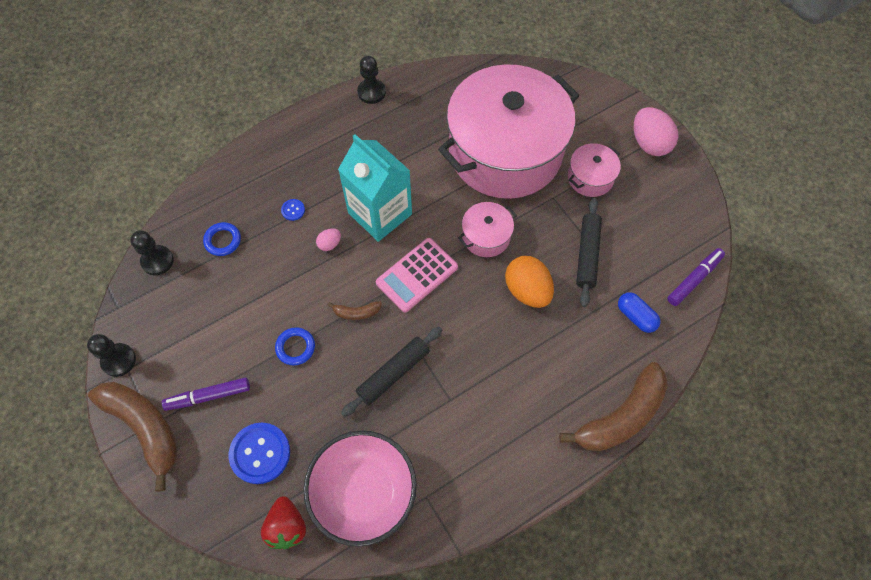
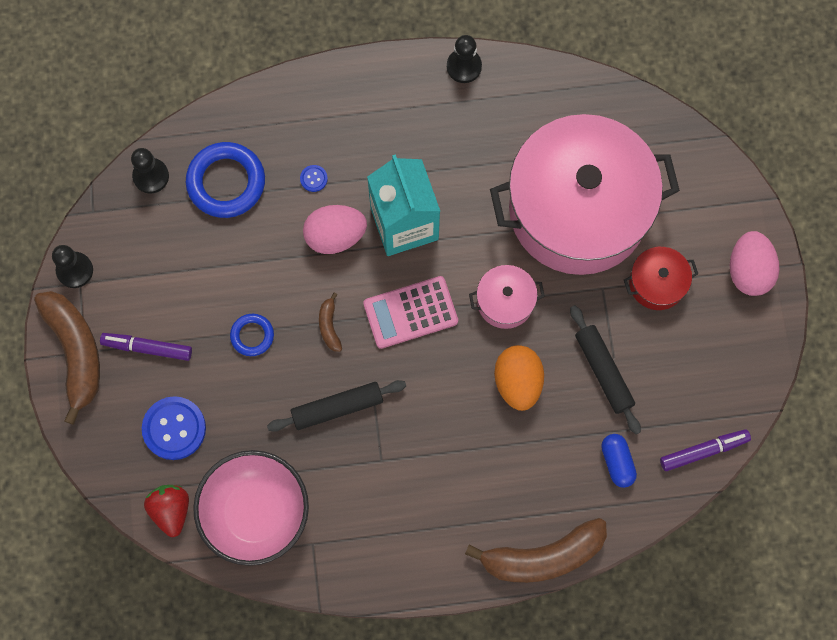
camera: 25 degrees right, 10 degrees up
(223, 240) = (226, 182): blue ring -> blue ring, size x1.85
(287, 527) = (171, 510): red strawberry -> red strawberry turned 150 degrees clockwise
(329, 244) = (335, 236): pink egg -> pink egg, size x2.06
(356, 312) = (329, 326): brown banana -> brown banana turned 60 degrees clockwise
(587, 254) = (603, 371): black rolling pin -> black rolling pin turned 60 degrees counterclockwise
(590, 178) = (657, 283): pink pot -> red pot

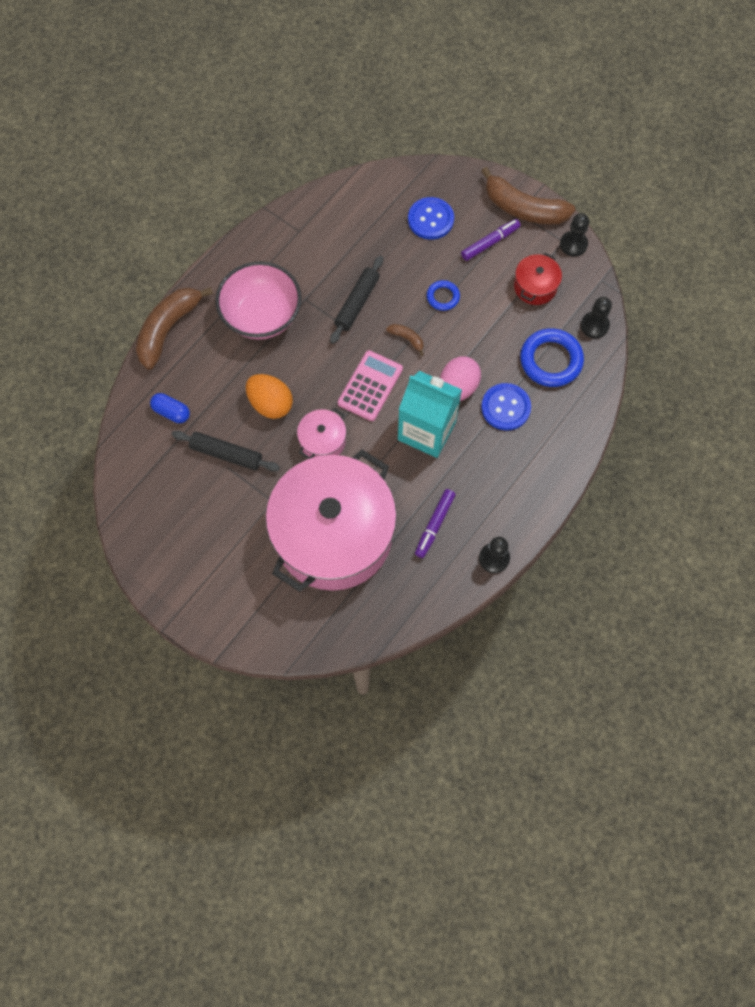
camera: 135 degrees right, 5 degrees down
(171, 510) = (388, 184): red strawberry -> none
(255, 512) = (344, 219): pink bowl -> pink bowl (262, 316)
(313, 178) = (505, 407): blue button -> blue button, size x2.20
(657, 283) = (242, 534): red pot -> red pot (535, 286)
(703, 451) = (125, 462): purple marker -> purple marker (434, 525)
(748, 271) = (191, 595): pink egg -> none

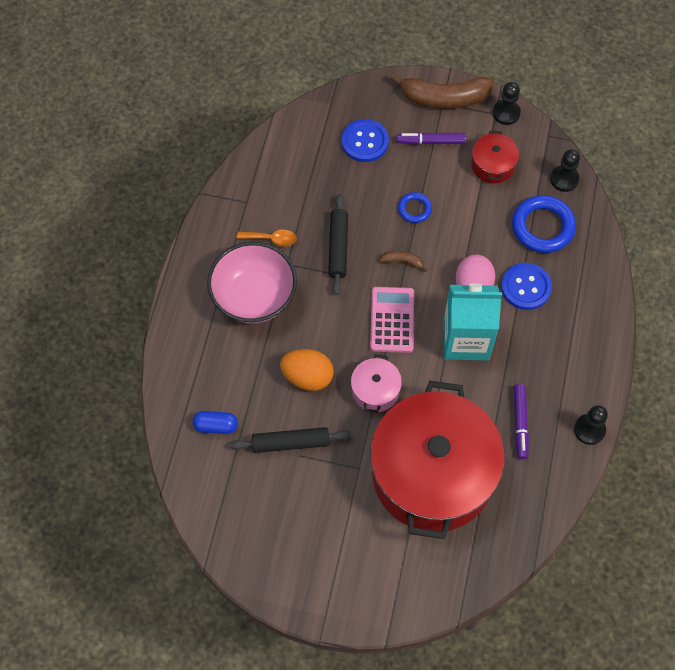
camera: 25 degrees left, 5 degrees down
(168, 329) = (170, 347): brown banana -> none
(303, 272) = (271, 239): none -> orange spoon
(333, 534) = (432, 474): pink pot -> red pot
(490, 243) = (431, 141): purple marker -> purple marker turned 120 degrees counterclockwise

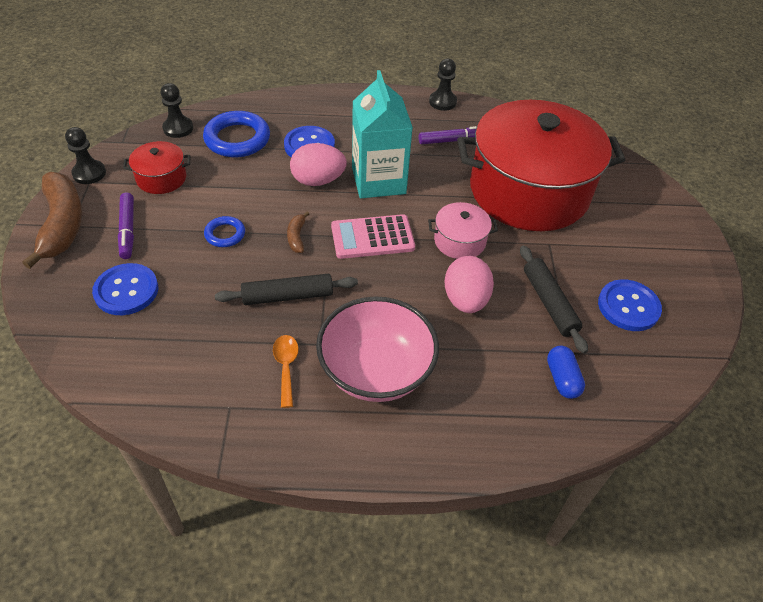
camera: 105 degrees left, 15 degrees down
(273, 508) = (628, 307): none -> blue button
(307, 377) = (465, 300): orange egg -> pink egg

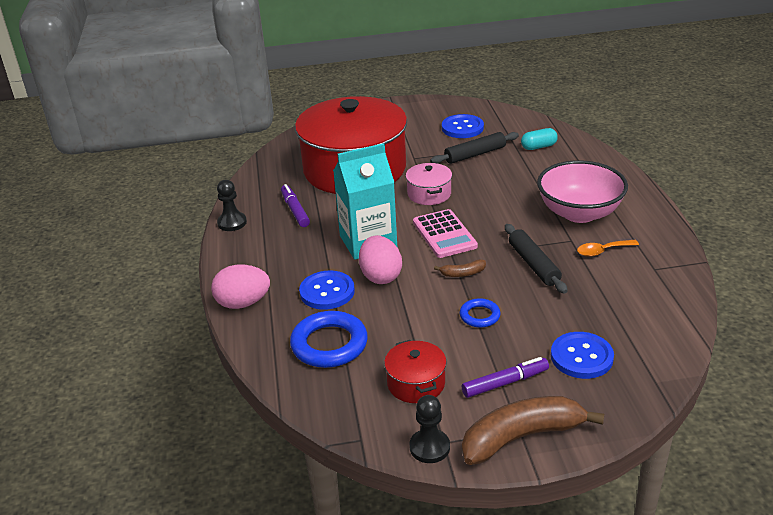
camera: 95 degrees left, 15 degrees down
(178, 128) = (321, 397): black pawn -> none
(465, 300) = (491, 185): pink egg -> pink egg (243, 303)
(562, 379) = (538, 147): blue capsule -> turquoise capsule

